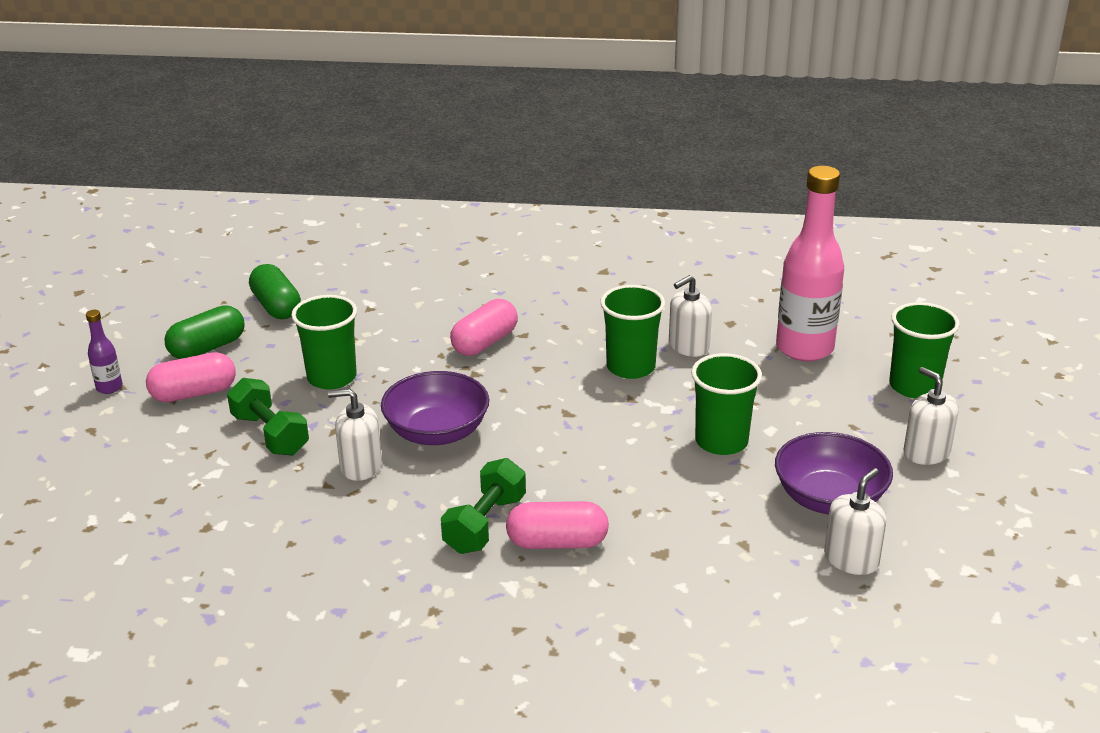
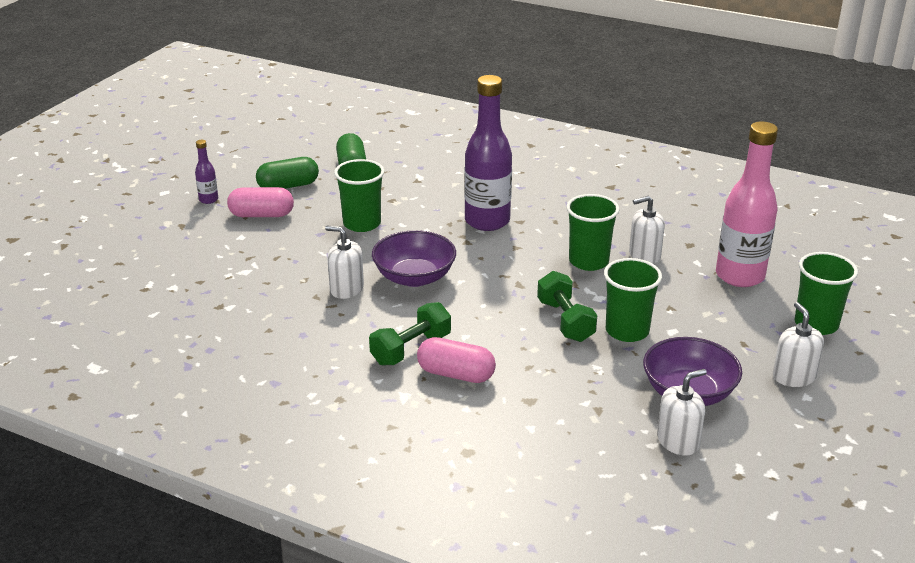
camera: 20 degrees right, 0 degrees up
(270, 434) = (297, 253): green dumbbell -> green dumbbell (565, 321)
(485, 343) = (487, 221): pink capsule -> purple bottle

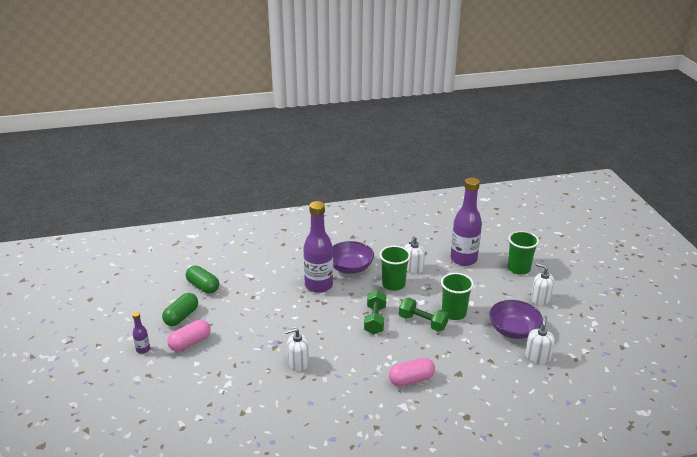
camera: 40 degrees left, 0 degrees up
(362, 223) = (255, 319): green cup -> none
(411, 349) = (374, 378): green dumbbell -> green dumbbell (375, 320)
(414, 277) = (324, 337): purple bowl -> purple bowl (350, 268)
(739, 276) = (463, 259): pink bottle -> purple bottle

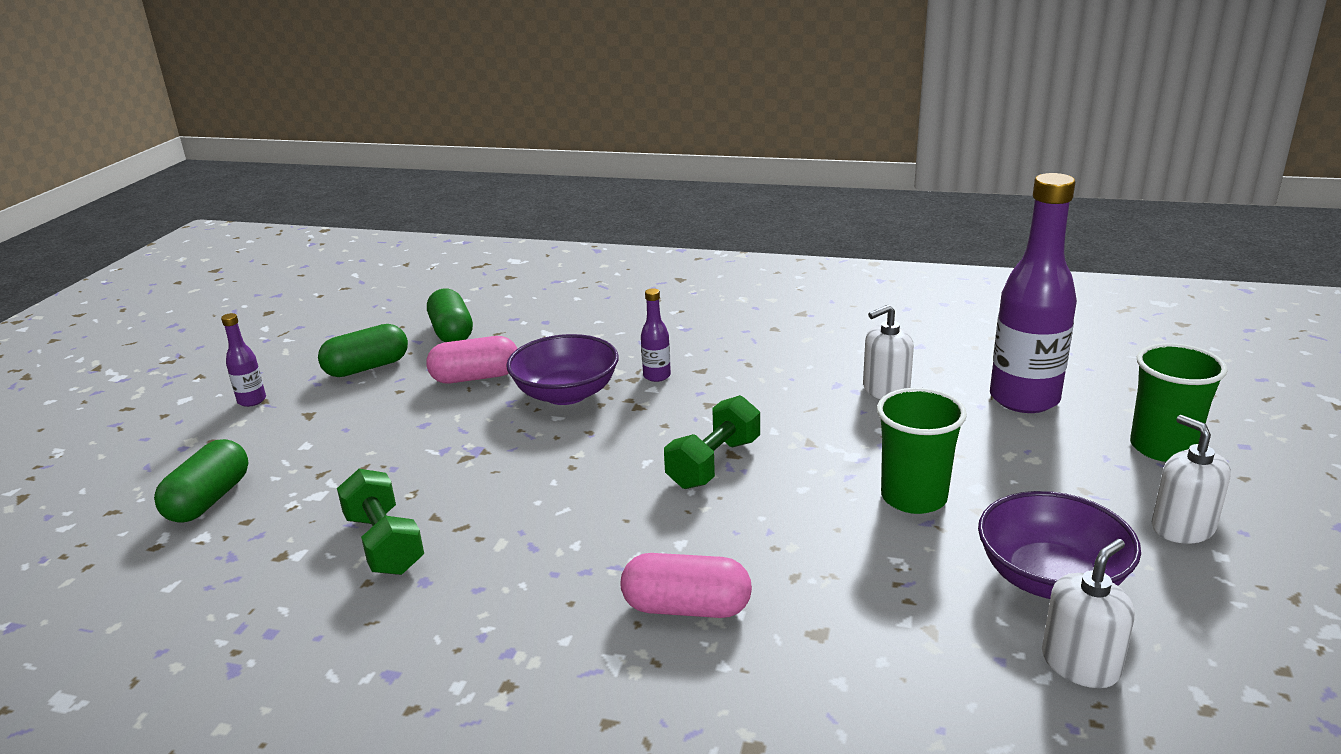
camera: 30 degrees right, 5 degrees down
(181, 401) = (209, 500): none -> green capsule
(190, 343) = (333, 411): pink capsule -> pink capsule (475, 377)
(298, 363) = (479, 498): white soap dispenser -> none
(319, 285) = (657, 376): purple bottle -> purple bottle, size x0.44
(350, 268) = (748, 361): purple bowl -> purple bowl (566, 394)
(393, 284) = (815, 409): green cup -> none
(422, 322) = (819, 496): green dumbbell -> green dumbbell (384, 543)

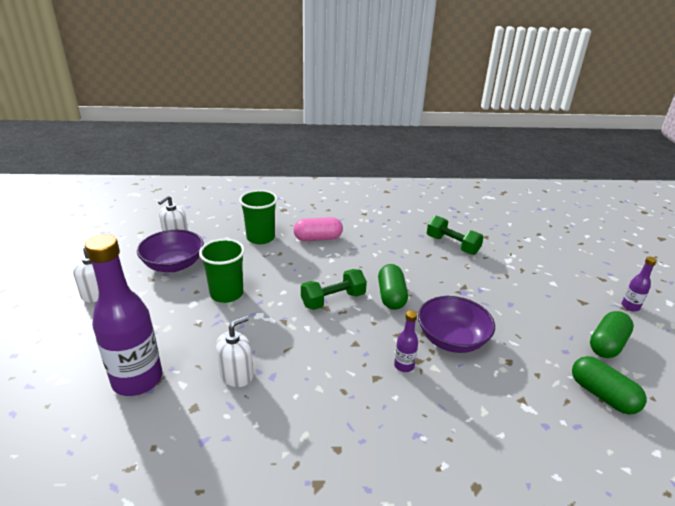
camera: 160 degrees right, 5 degrees up
(209, 500) = (550, 252): green capsule -> green capsule (391, 296)
(475, 377) = (525, 346): pink capsule -> none
(714, 463) = (333, 300): green dumbbell -> green dumbbell turned 45 degrees clockwise
(1162, 448) = (69, 346): green cup -> green cup (260, 238)

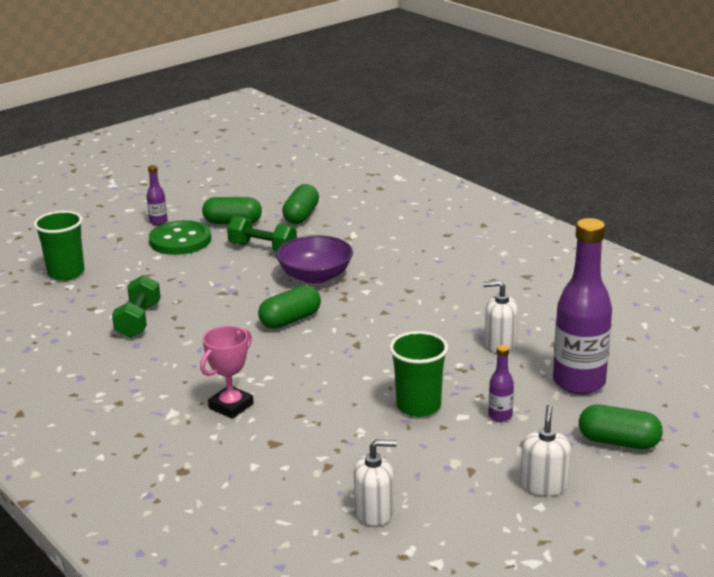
camera: 125 degrees left, 5 degrees down
(67, 348) = (618, 442): none -> green capsule
(173, 265) = (425, 473): purple bowl -> none
(260, 238) = (283, 447): green cup -> green cup (66, 273)
(318, 238) = (231, 406): pink capsule -> pink trophy
(333, 300) = (340, 345): green dumbbell -> green dumbbell (263, 248)
(404, 366) = (378, 284): purple bottle -> purple bottle (500, 416)
(580, 303) = (180, 240): none -> green button

